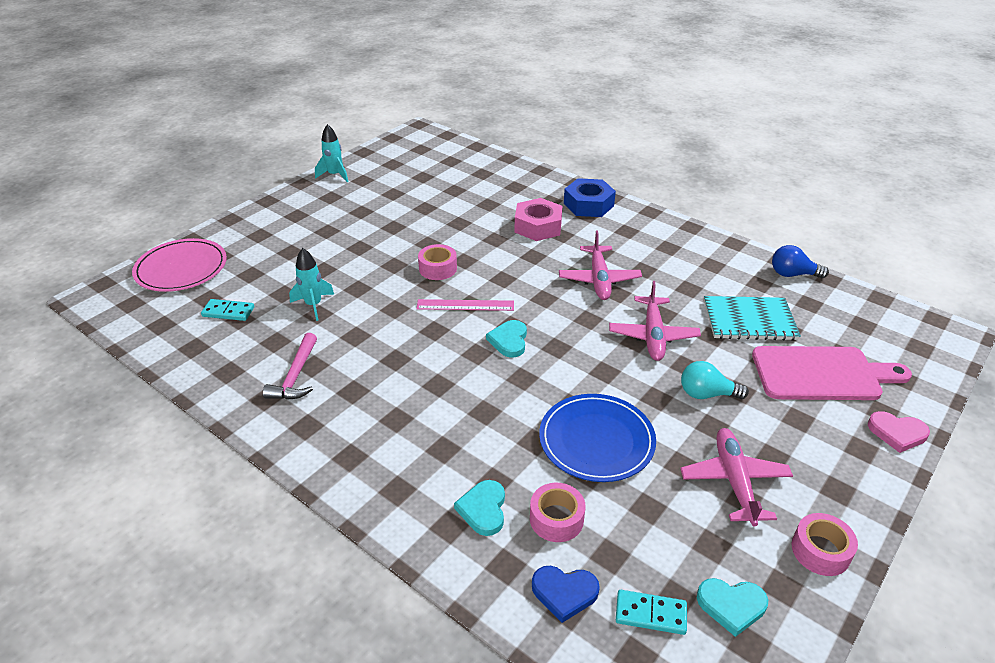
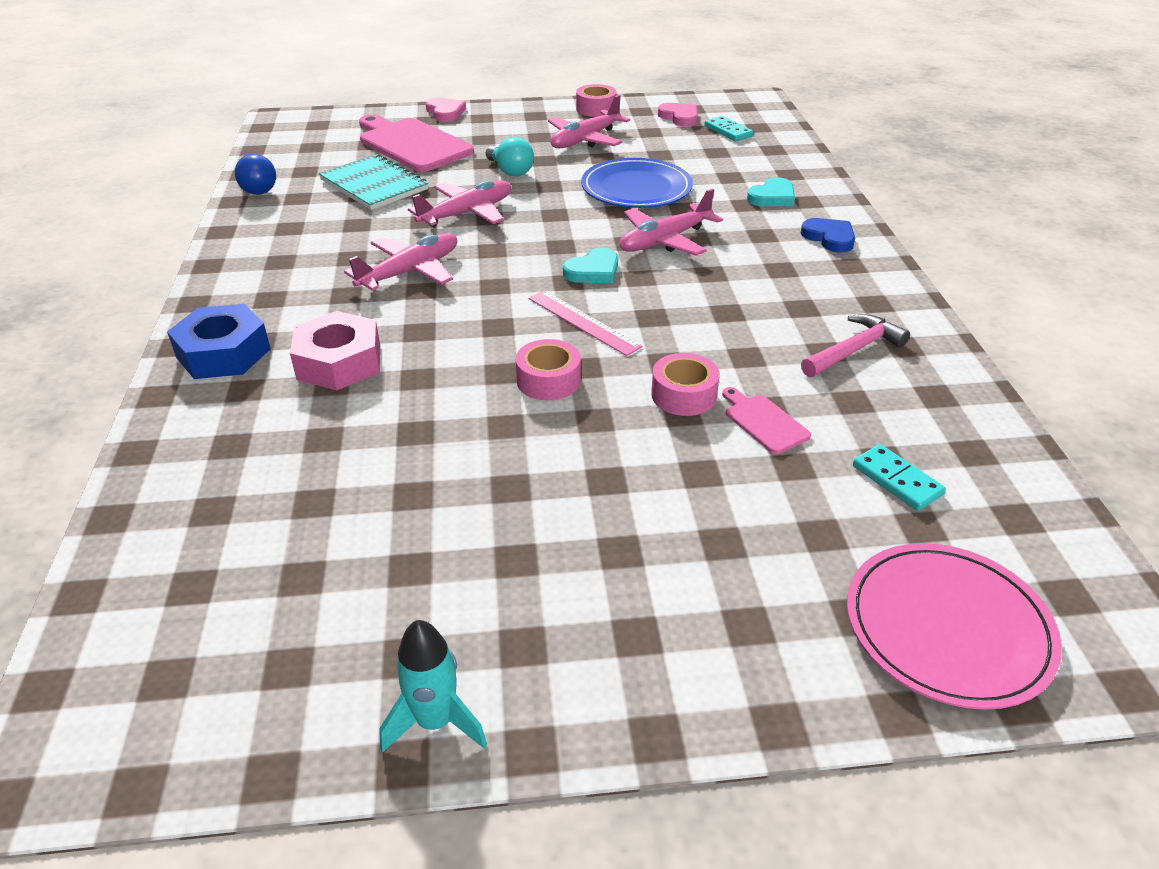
camera: 135 degrees left, 0 degrees up
(313, 305) = (764, 422): turquoise rocket -> pink cutting board
(502, 395) = (665, 240): none -> pink plane
(556, 519) = (727, 174): pink tape -> pink tape (683, 395)
(564, 593) = (766, 153): blue heart -> blue heart (829, 238)
(731, 606) = (680, 117): turquoise heart -> pink heart

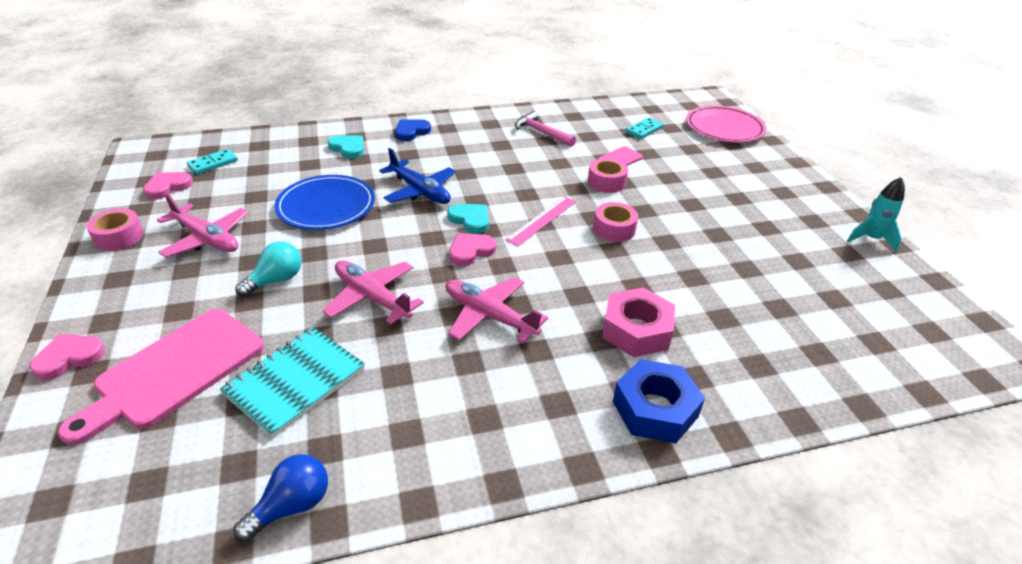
camera: 100 degrees left, 0 degrees up
(528, 267) = (470, 251): none -> pink heart
(665, 240) = (420, 191): pink plane -> blue plane

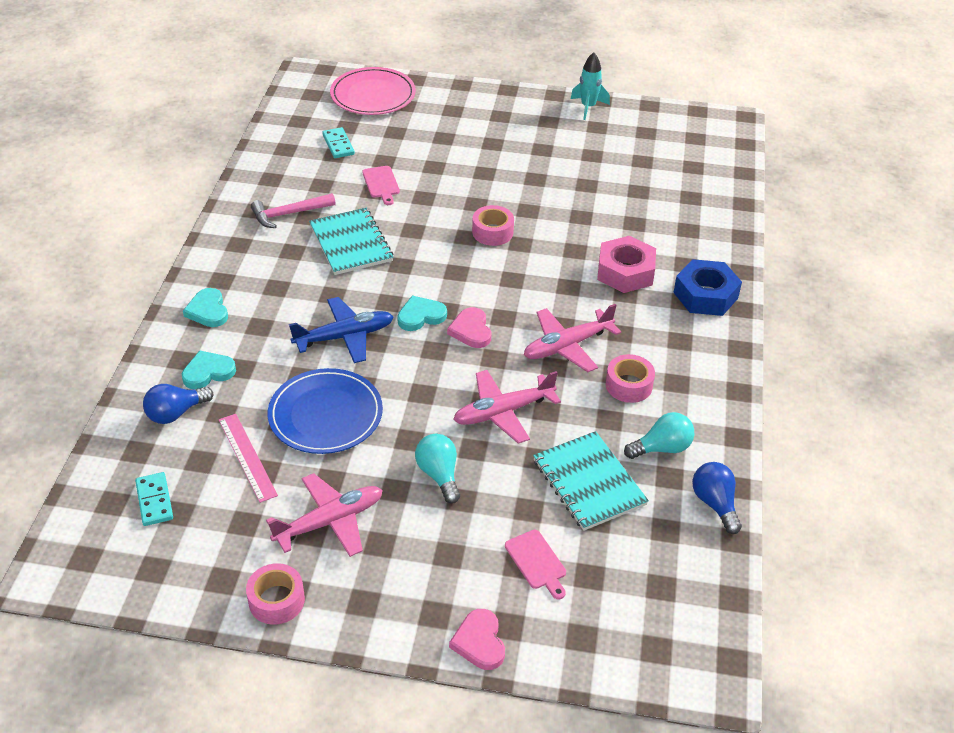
camera: 65 degrees left, 5 degrees up
(168, 187) = (185, 549): pink heart -> none
(174, 371) = (537, 562): pink cutting board -> pink cutting board, size x0.46
(301, 148) = (176, 413): none -> blue light bulb
(369, 430) = (662, 448): none -> turquoise light bulb
(411, 132) = (208, 311): blue heart -> turquoise heart
(532, 165) = (351, 243): none -> turquoise notebook
(542, 220) = (451, 270): pink ruler -> pink ruler (247, 457)
(606, 182) = (416, 207): pink tape -> pink tape (628, 385)

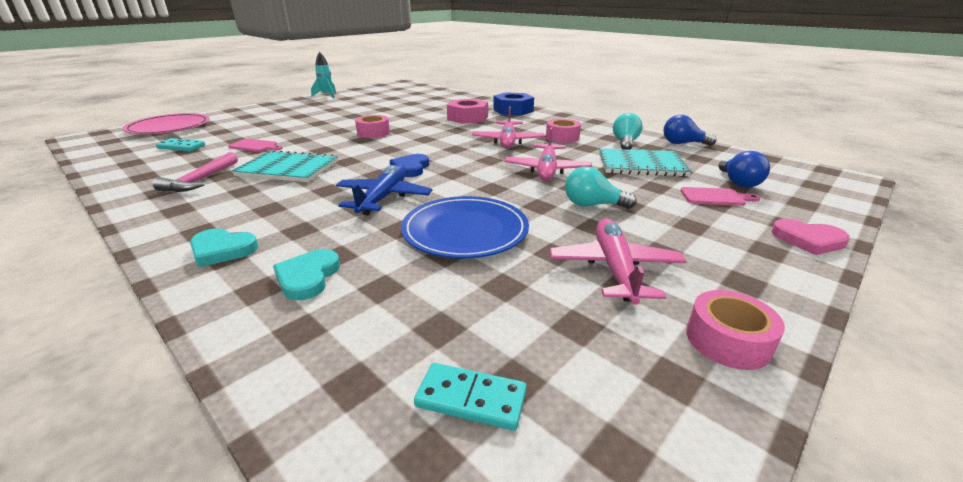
camera: 55 degrees left, 15 degrees down
(176, 413) = (334, 322): blue light bulb -> blue light bulb (738, 182)
(247, 457) = (471, 291): pink ruler -> none
(421, 316) = (410, 168): turquoise heart -> blue heart
(471, 330) = (452, 159): pink heart -> none

